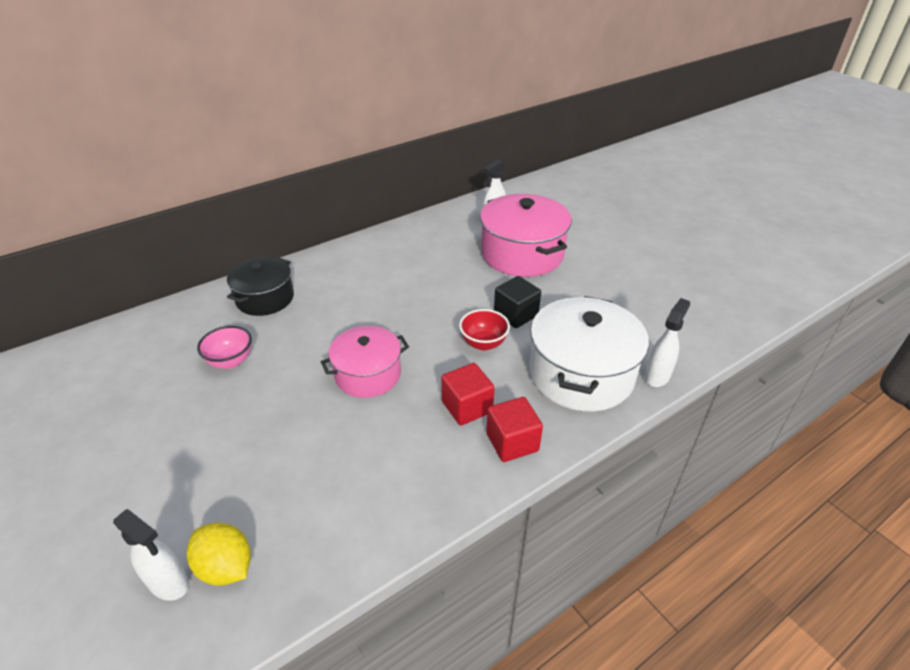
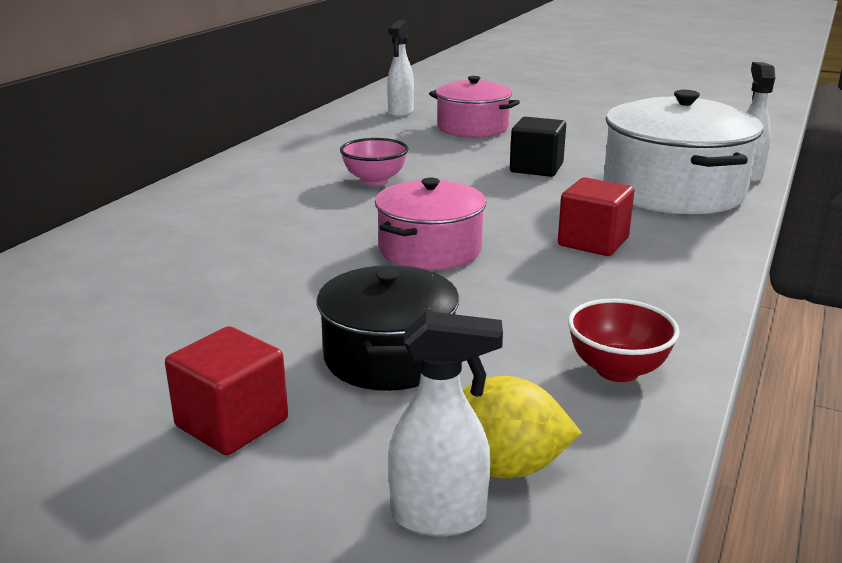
camera: 30 degrees left, 15 degrees down
(231, 361) = (203, 288): pink bowl -> pink bowl (375, 180)
(265, 298) = (172, 225): black pot -> black pot (389, 356)
(483, 343) = (534, 195): red bowl -> red bowl (617, 370)
(512, 442) = (684, 252): red cube -> red cube (232, 423)
(522, 254) = (472, 128): pink pot -> pink pot, size x0.63

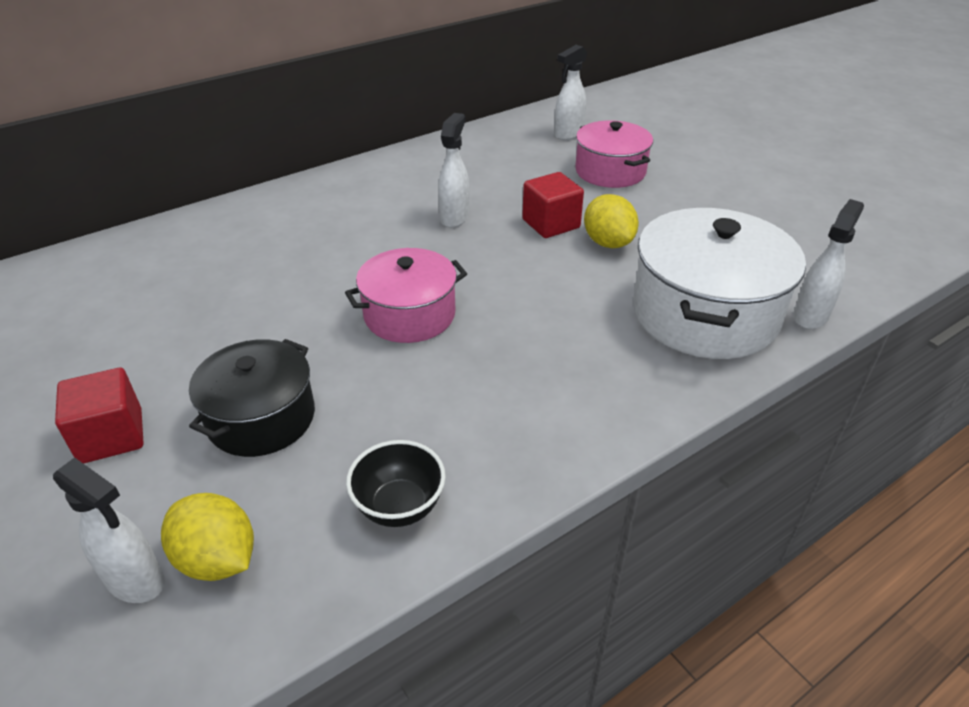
camera: 30 degrees right, 15 degrees up
(375, 180) = (454, 217): pink bowl -> white spray bottle
(536, 168) = (608, 242): black cube -> yellow lemon
(593, 242) = (550, 354): red cube -> red cube (551, 224)
(617, 370) = (399, 507): red bowl -> black bowl

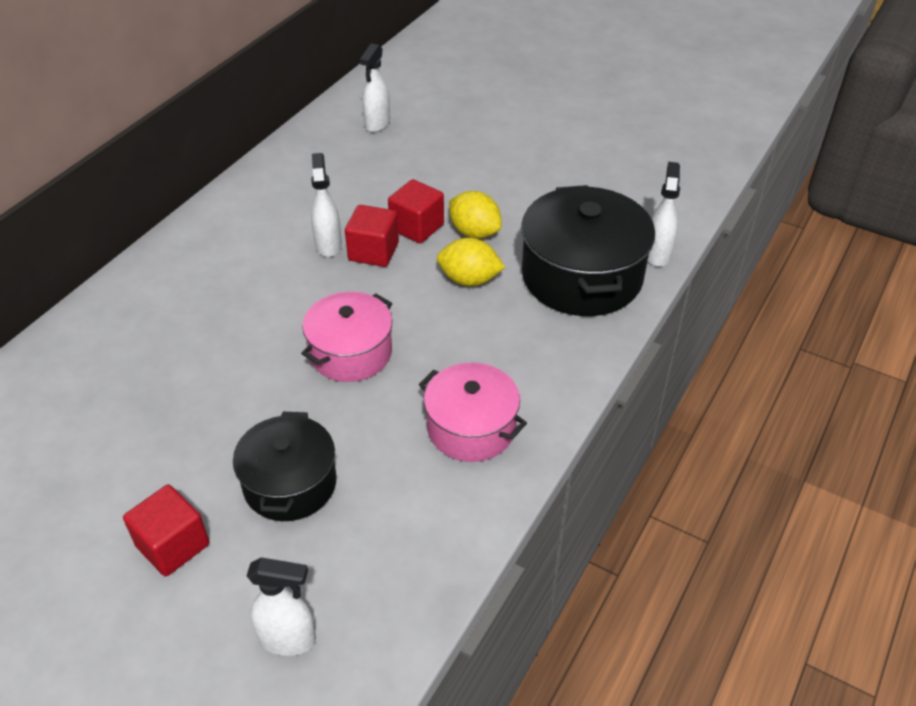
camera: 25 degrees left, 5 degrees up
(217, 559) = (338, 600): yellow lemon -> yellow lemon (469, 280)
(399, 507) = (446, 510): black bowl -> none
(494, 234) = (373, 251): none -> red cube
(610, 171) = (437, 157): pink pot -> pink pot (471, 428)
(705, 313) = (582, 276): white pot -> black pot

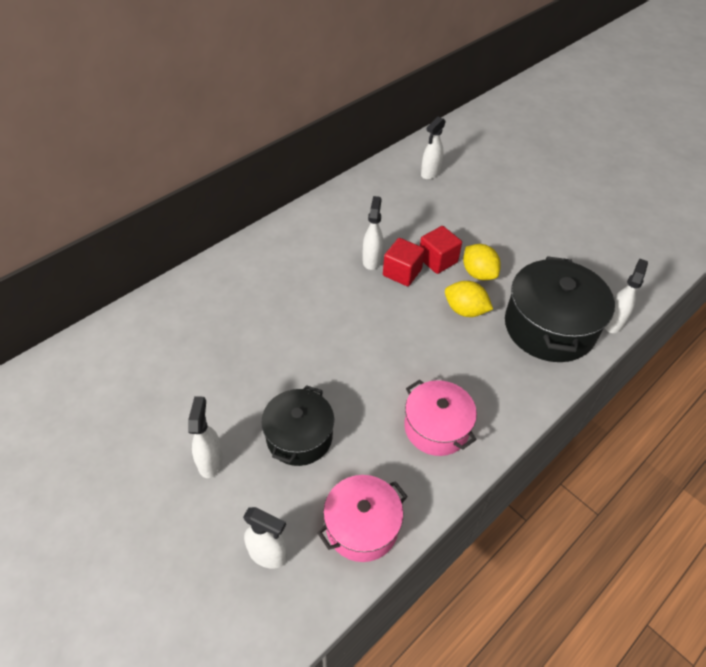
camera: 15 degrees right, 5 degrees up
(173, 545) = (211, 461): red cube -> white spray bottle
(351, 352) = (366, 347): pink pot -> pink pot (362, 526)

